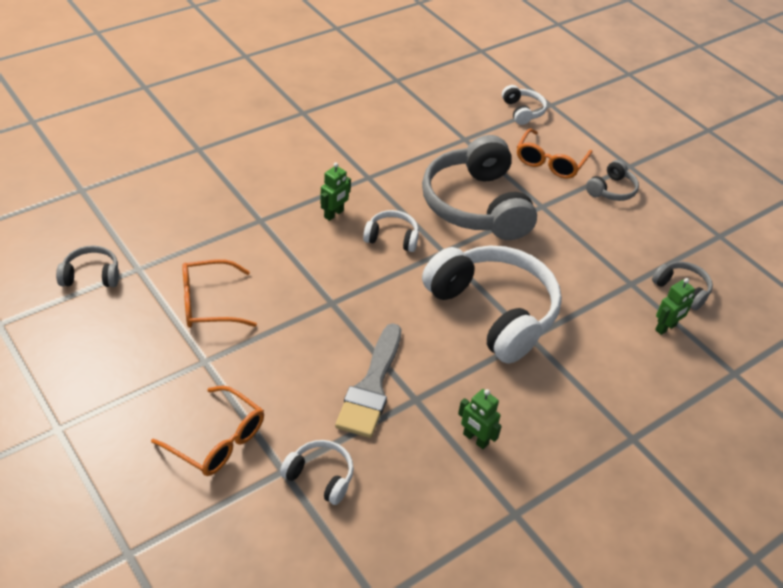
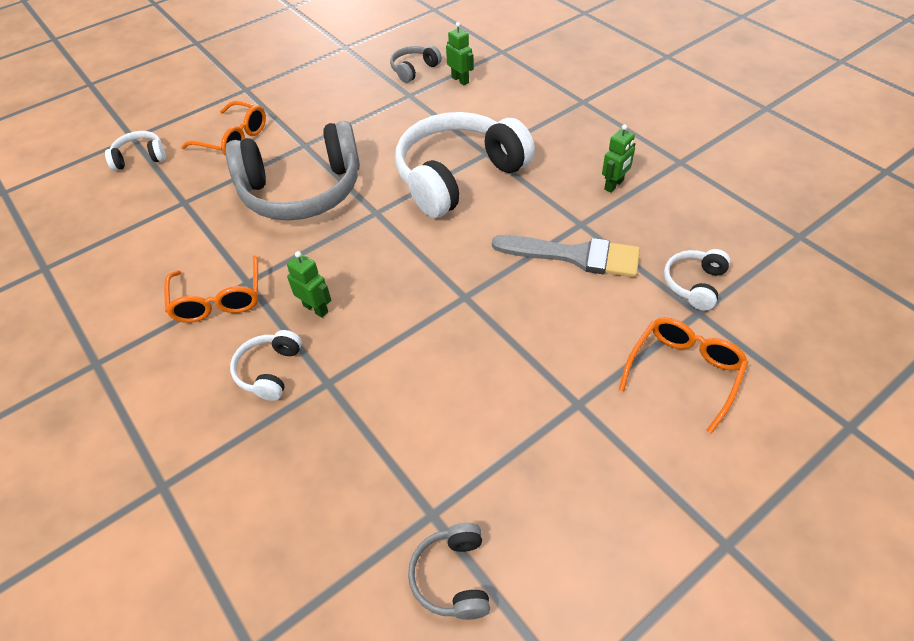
camera: 85 degrees left, 5 degrees up
(208, 303) = (485, 416): orange glasses -> orange glasses (218, 300)
(392, 238) = (356, 254): white headphones -> white headphones (269, 371)
(611, 190) = (281, 101): grey headphones -> none

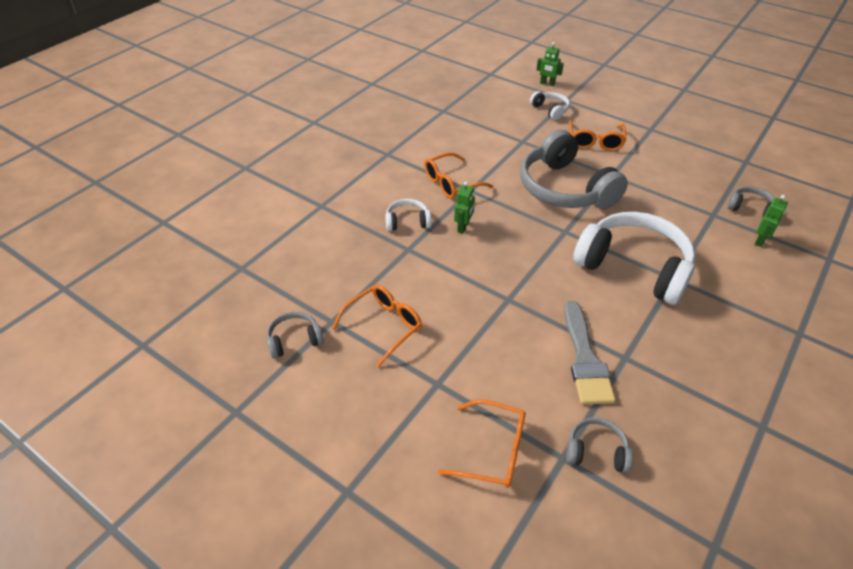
camera: 70 degrees right, 5 degrees down
(463, 445) = (384, 326): none -> orange glasses
(614, 185) = (691, 375): green robot -> green robot (547, 84)
(694, 284) = (596, 451): white headphones -> grey headphones

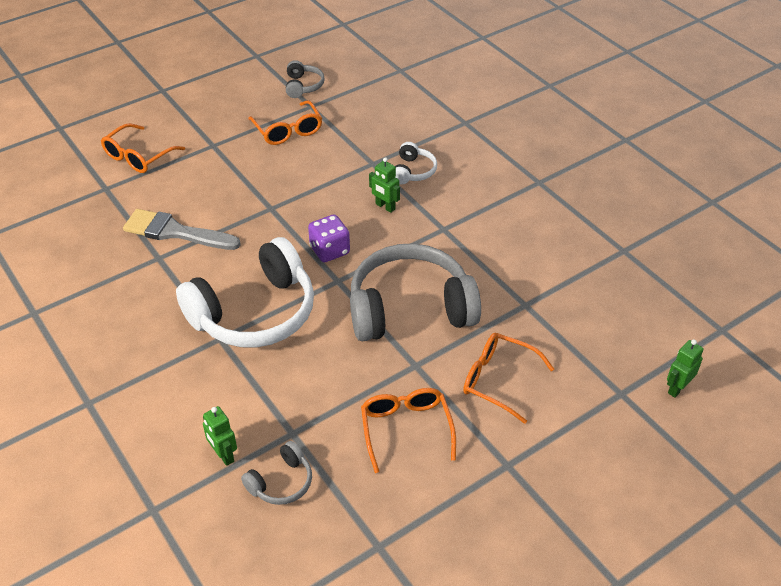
camera: 110 degrees right, 0 degrees up
(451, 183) = (463, 217): orange glasses -> orange glasses (406, 429)
(536, 245) = (329, 250): none -> purple dice
(550, 110) = (596, 362): white headphones -> none
(596, 451) = (96, 206): grey headphones -> none

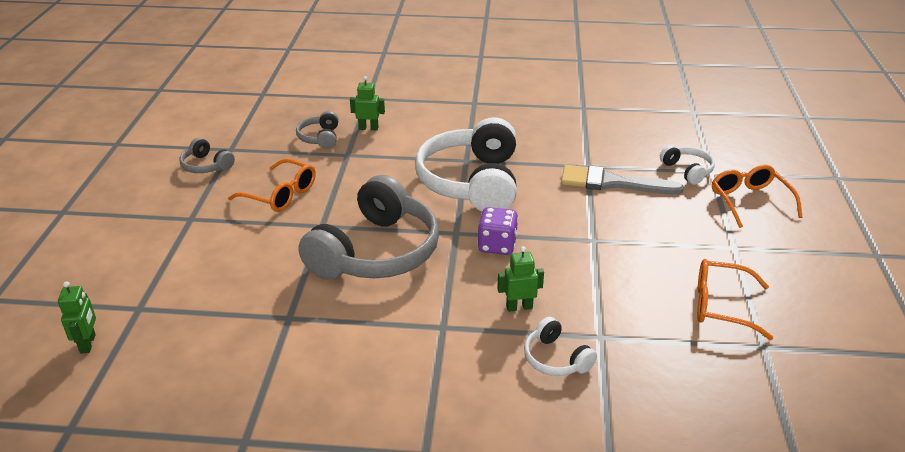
camera: 130 degrees right, 10 degrees down
(115, 201) = (687, 170): none -> white headphones
(175, 232) = (612, 183): grey brush -> grey brush turned 135 degrees counterclockwise
(303, 86) = (818, 362): grey headphones -> grey headphones (206, 166)
(498, 380) = (250, 254): orange glasses -> none

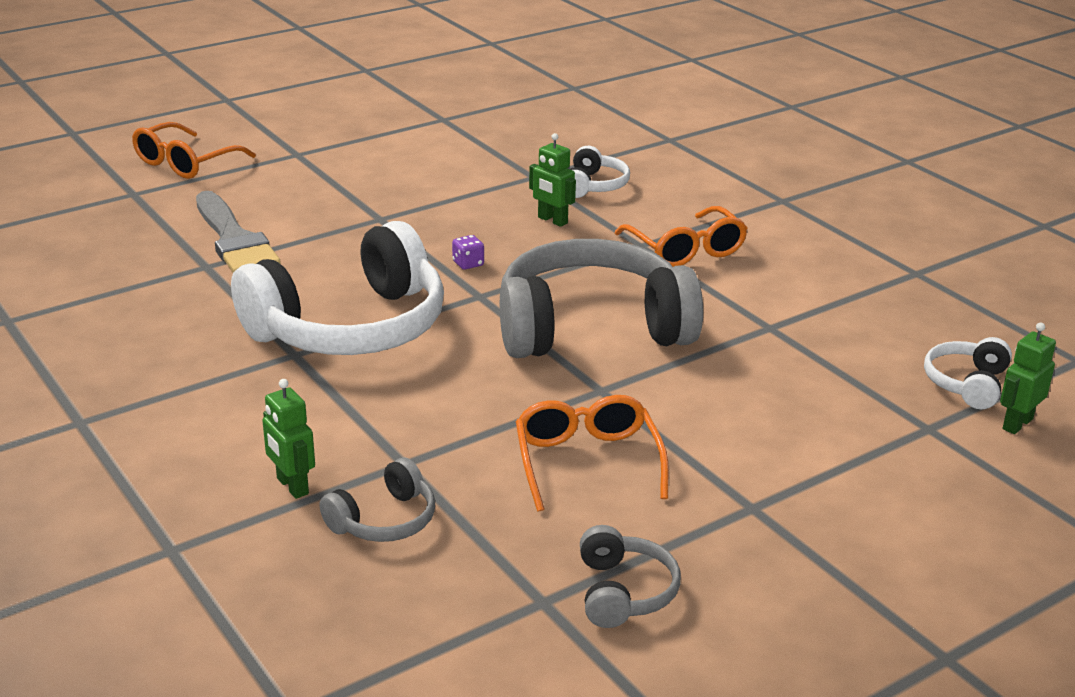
camera: 130 degrees left, 5 degrees down
(497, 245) = (468, 264): purple dice -> purple dice, size x0.52
(687, 170) = (146, 206): white headphones -> white headphones (967, 384)
(720, 306) = (409, 142): orange glasses -> orange glasses (686, 250)

